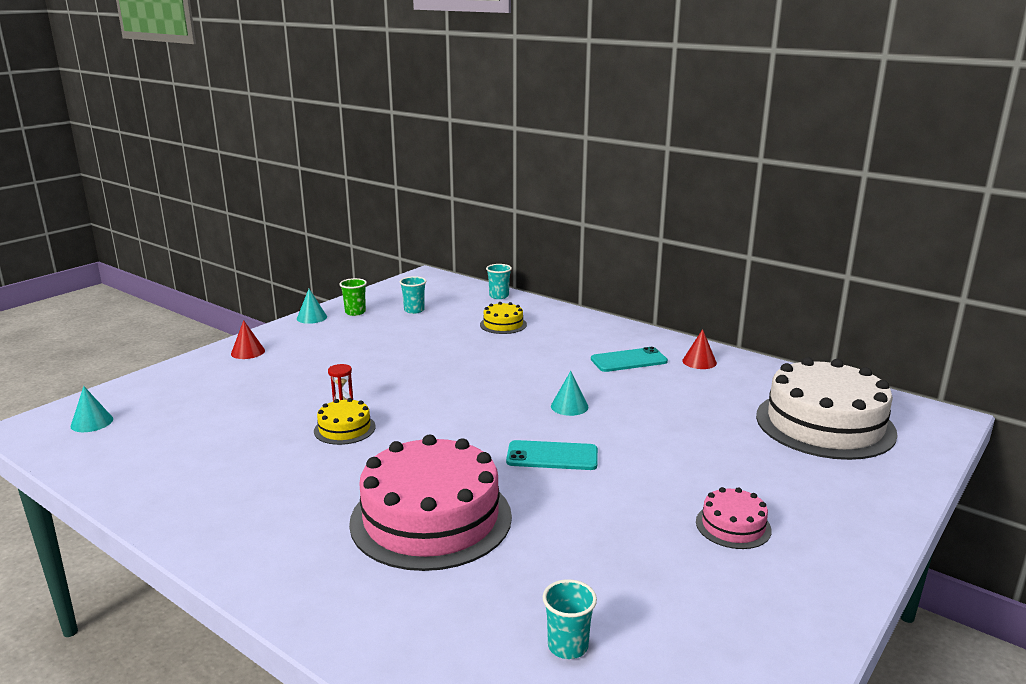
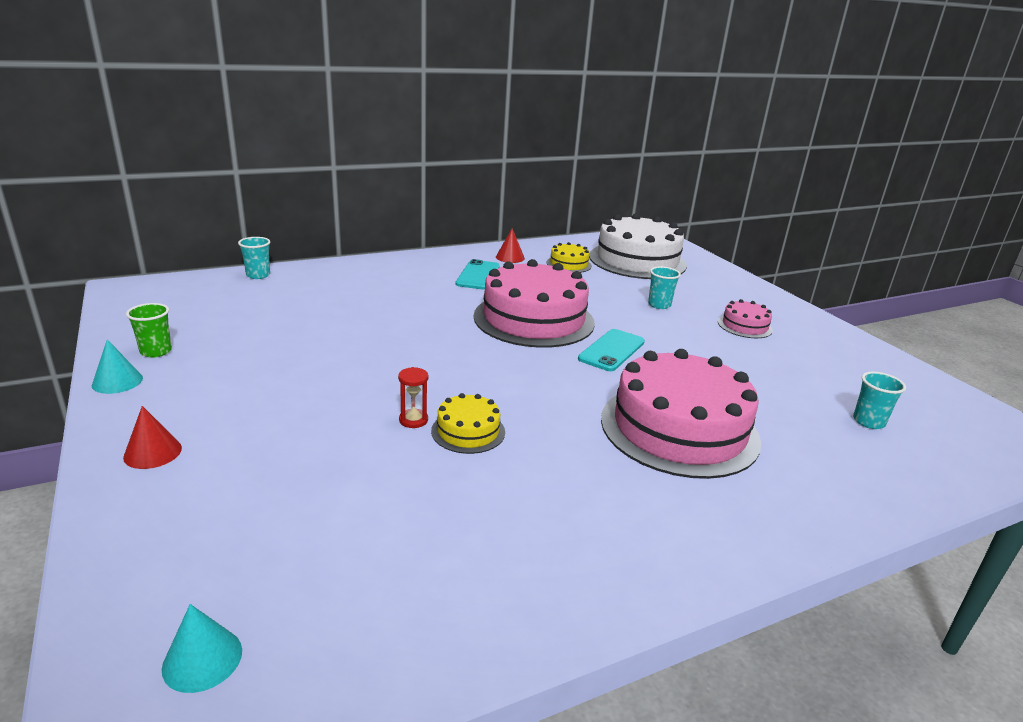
camera: 65 degrees left, 5 degrees up
(414, 310) = (216, 320): turquoise cup -> turquoise cup (659, 305)
(503, 324) = (331, 293): yellow cake -> yellow cake (569, 264)
(569, 406) = (534, 319): turquoise cone -> pink cake

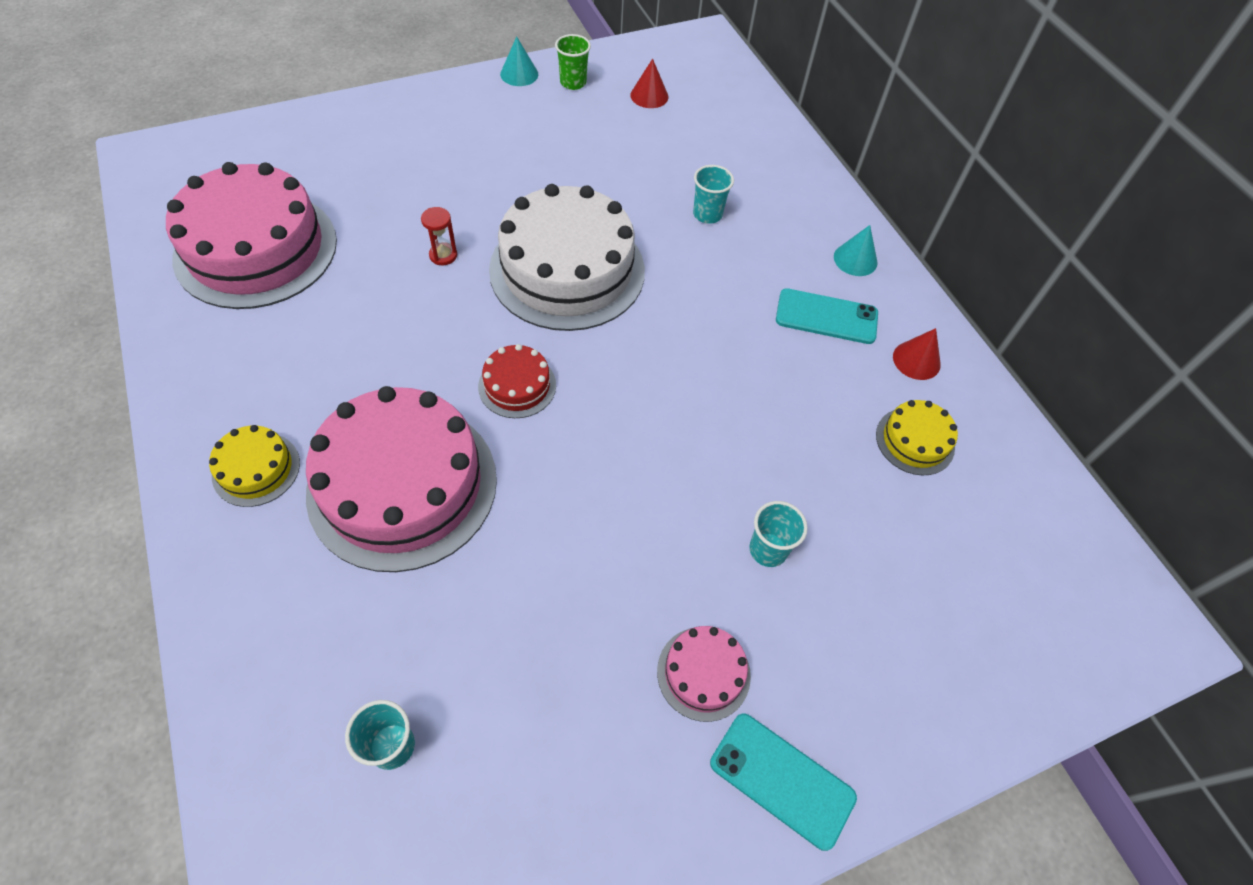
camera: 90 degrees right, 30 degrees up
(152, 452) = (412, 113): red cone -> red cone (649, 96)
(202, 659) = (200, 172): turquoise cone -> turquoise cone (855, 259)
(258, 275) = (764, 116): turquoise cup -> turquoise cup (707, 214)
(468, 431) = (420, 295): yellow cake -> yellow cake (256, 469)
(534, 319) = (685, 371): pink cake -> pink cake (256, 249)
(564, 380) = (517, 385): none -> red cake
(611, 350) = (598, 449): turquoise phone -> turquoise phone (782, 779)
(637, 260) = (977, 560): white cake -> white cake (567, 270)

